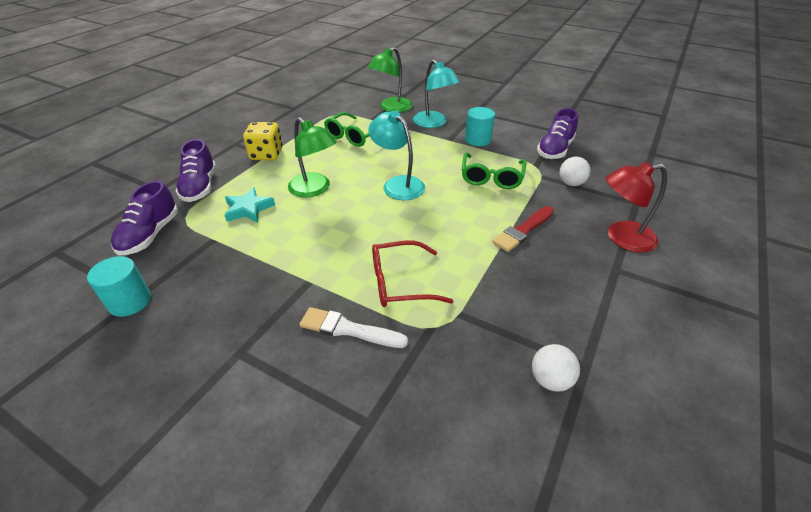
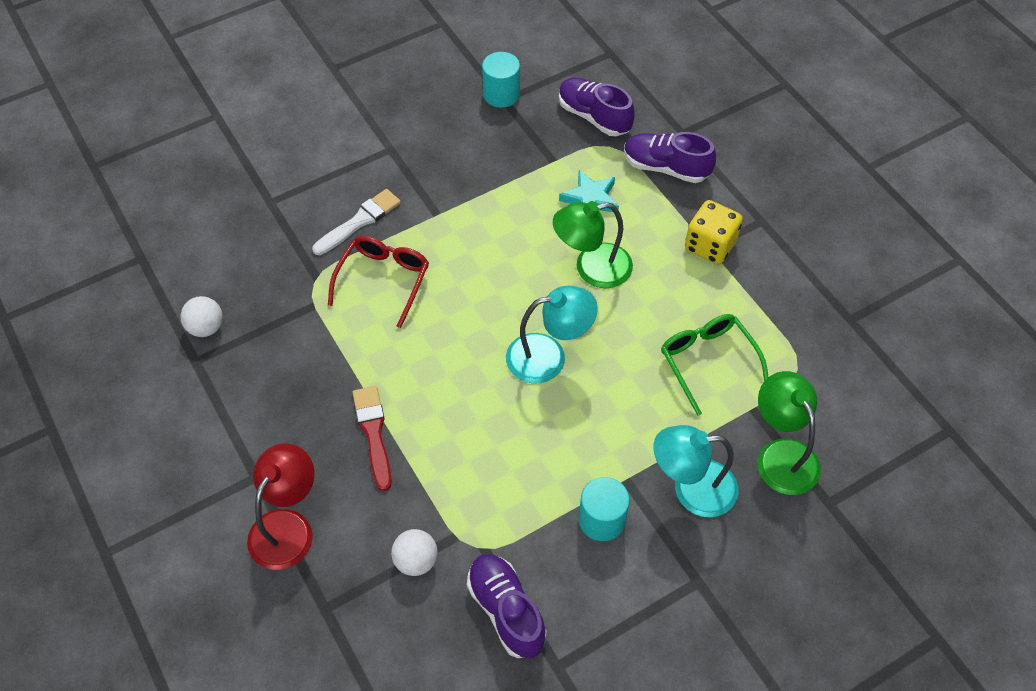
camera: 120 degrees right, 15 degrees up
(491, 178) = (493, 470): green glasses -> none

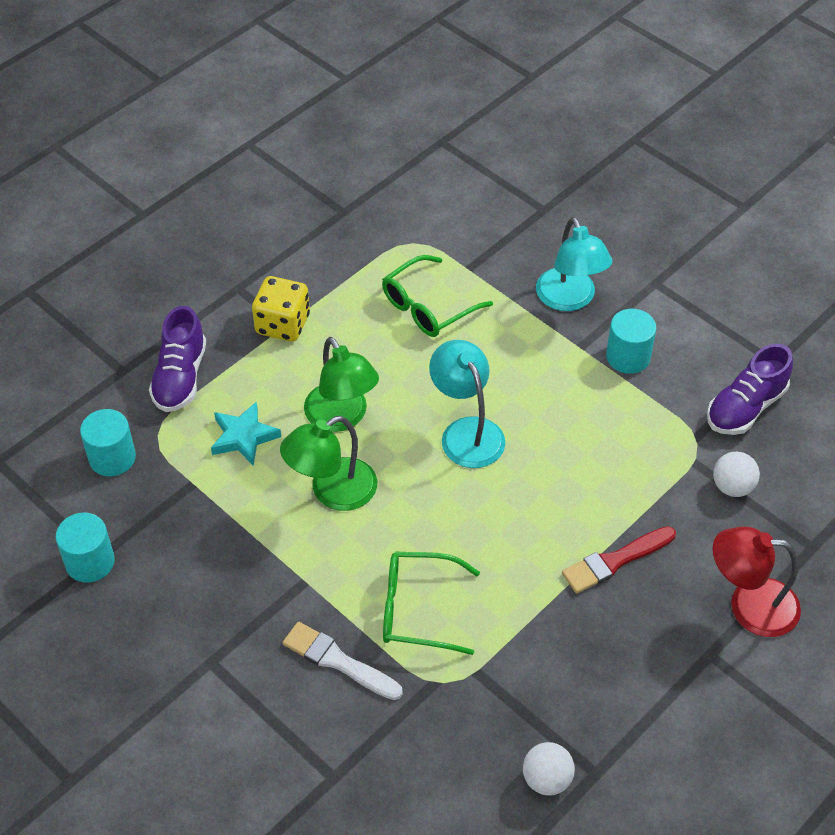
camera: 105 degrees left, 5 degrees down
(383, 280) = (417, 609): red glasses -> green glasses
(594, 117) = (112, 458): purple shoe -> turquoise cylinder
(781, 455) = (509, 244): green lamp -> green lamp (332, 492)

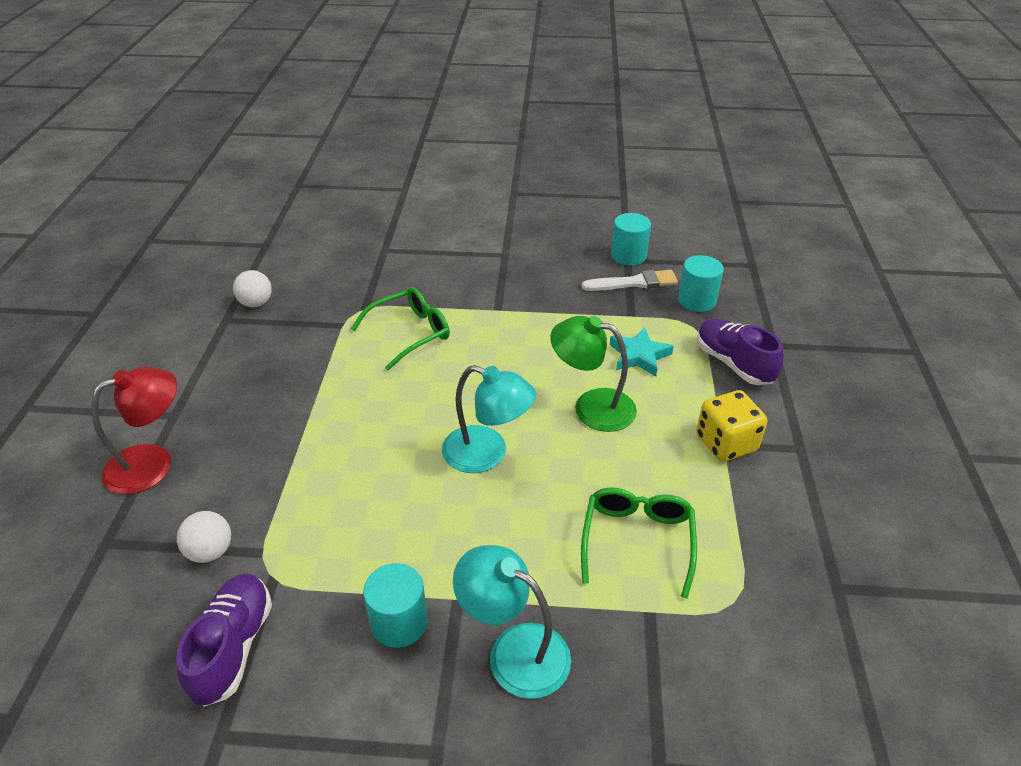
camera: 140 degrees right, 10 degrees down
(332, 492) = (539, 360): green lamp -> none
(338, 661) = (433, 288): white brush -> white brush (634, 283)
(615, 561) = (287, 433): red brush -> none

